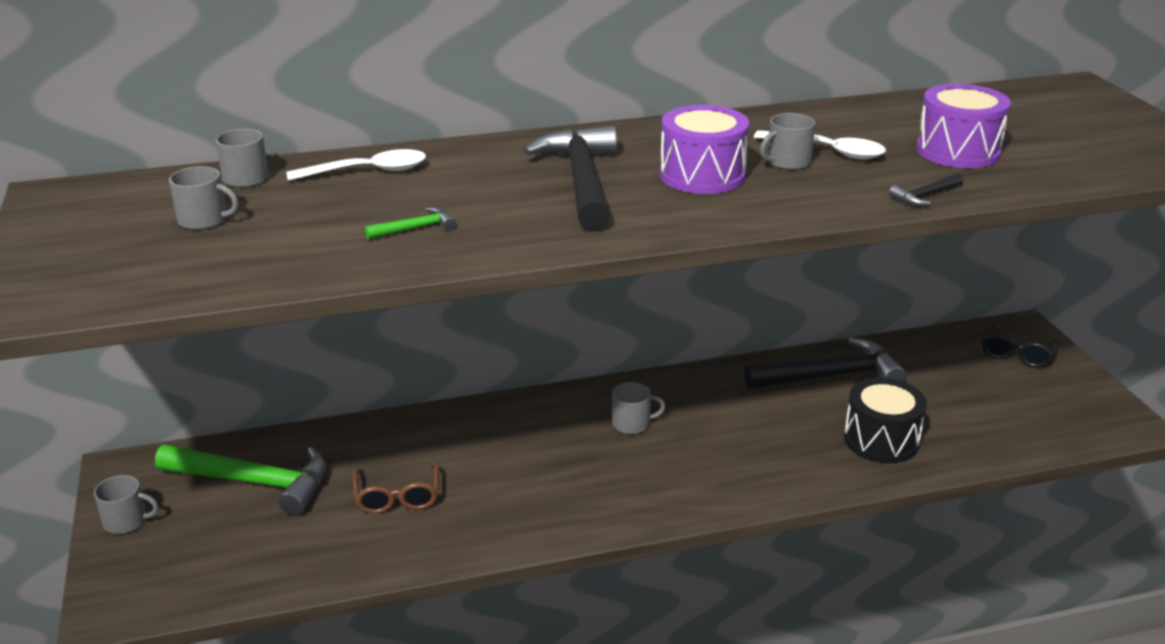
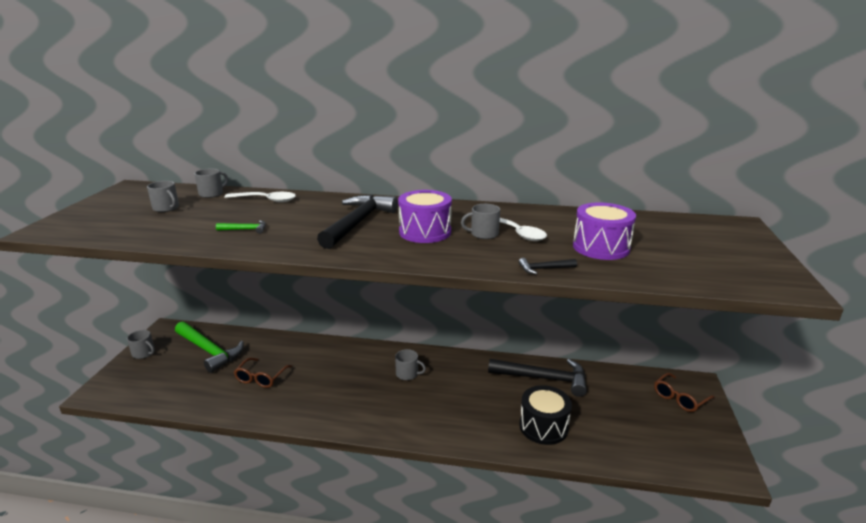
camera: 25 degrees right, 5 degrees down
(1017, 353) = (680, 398): black glasses -> brown glasses

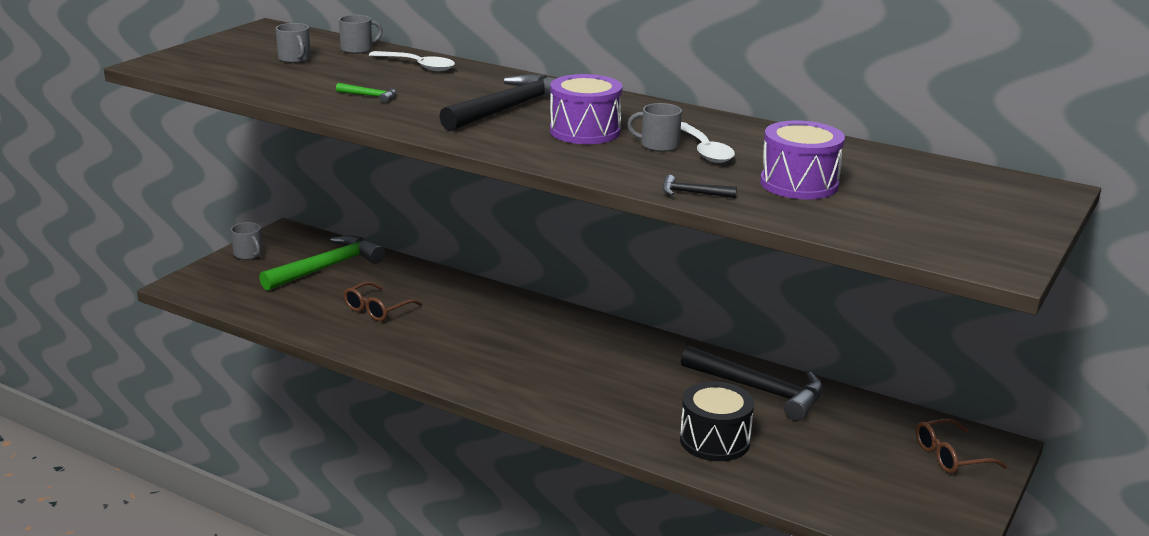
camera: 20 degrees right, 0 degrees up
(209, 351) = (327, 267): green hammer -> green hammer turned 105 degrees counterclockwise
(407, 374) = (569, 345): grey mug -> none

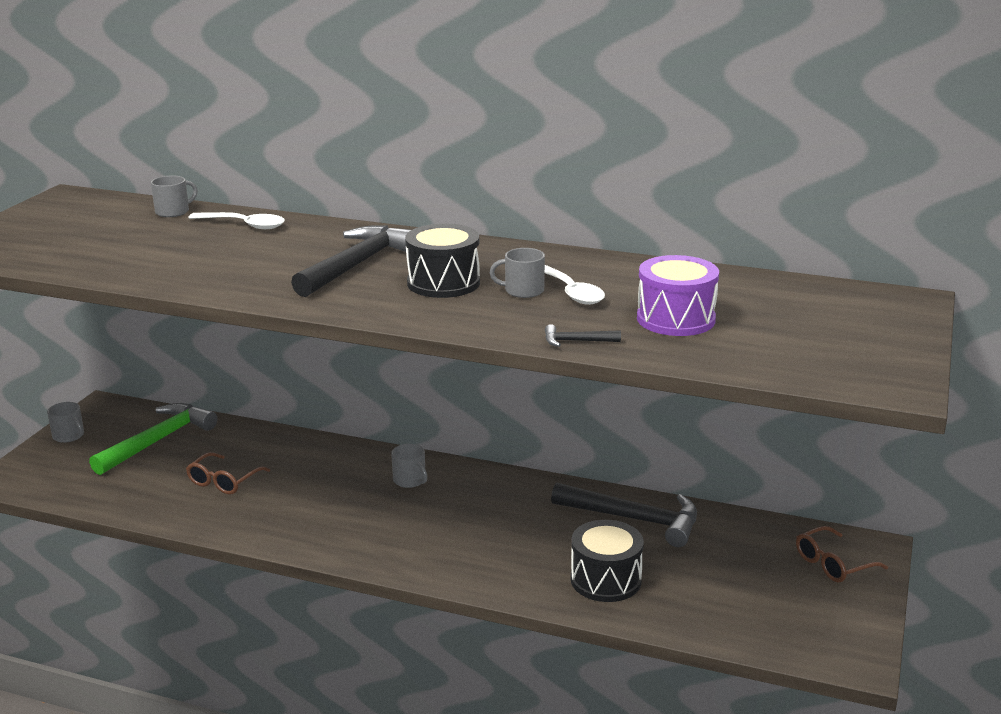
camera: 10 degrees left, 0 degrees up
(295, 59) = (109, 229): grey mug -> grey mug (410, 480)
(370, 96) = (206, 265): green hammer -> none
(585, 131) = (443, 283): purple drum -> black drum

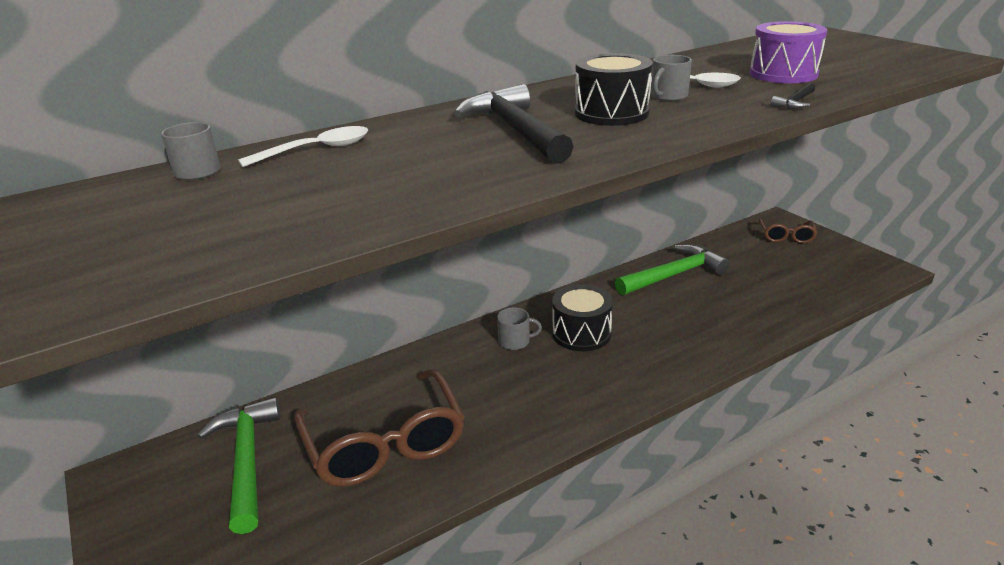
camera: 50 degrees left, 5 degrees up
(69, 436) = (129, 529): grey mug -> none
(224, 481) = (385, 443): brown glasses -> brown glasses, size x1.99
(606, 580) = (738, 313): black drum -> black drum (581, 333)
(635, 519) = (674, 275): black hammer -> green hammer

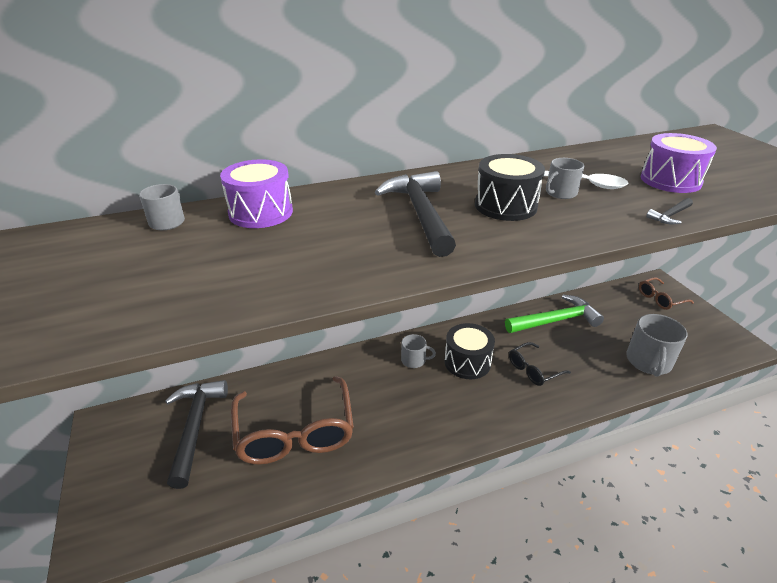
camera: 10 degrees right, 5 degrees up
(247, 460) = (195, 427): green hammer -> black hammer
(317, 150) = (261, 212): white spoon -> purple drum
(662, 329) = (533, 370): none -> black glasses
(786, 236) = (660, 299): brown glasses -> brown glasses turned 45 degrees clockwise
(791, 301) = (648, 362): none -> grey mug

